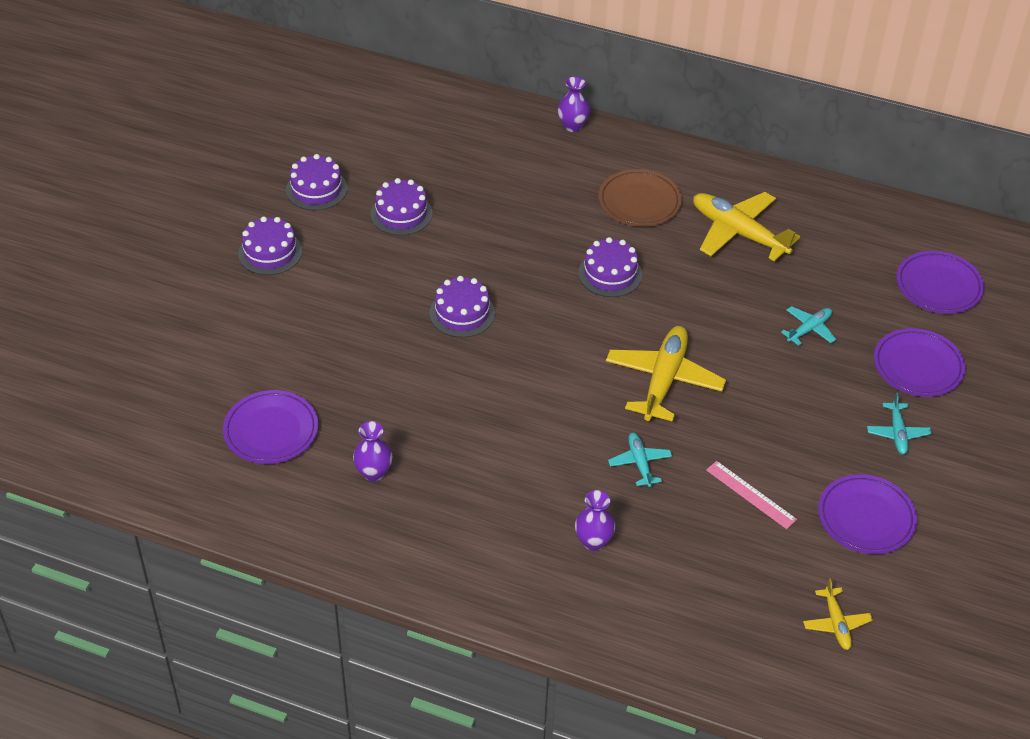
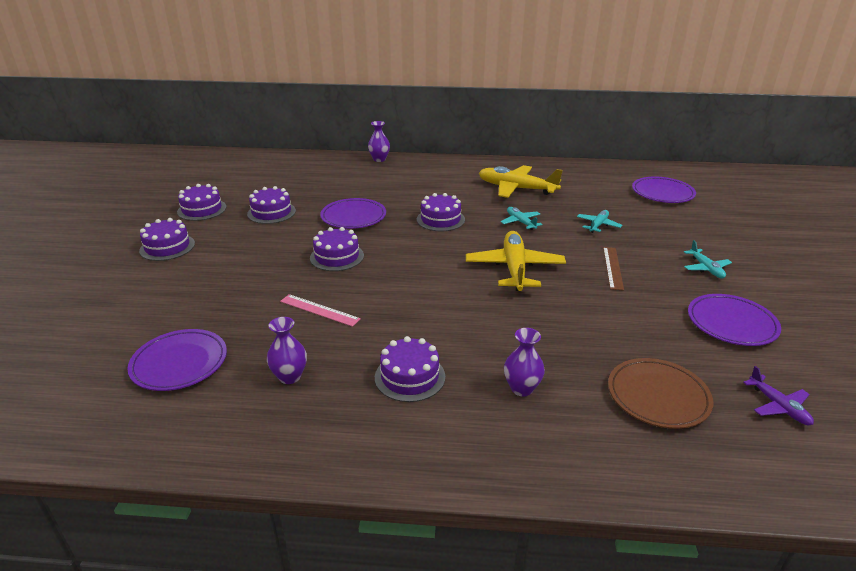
camera: 15 degrees left, 15 degrees down
(489, 501) = (409, 377): none -> purple cake
(639, 202) = (441, 184): brown plate -> brown plate (658, 396)
(639, 463) = (528, 323): turquoise plane -> turquoise plane (520, 222)
(750, 494) = (631, 326): pink ruler -> pink ruler (319, 310)
(783, 406) = (613, 268): none -> brown ruler
(836, 623) = (778, 406): yellow plane -> purple plane
(918, 366) = (686, 231): purple plate -> purple plate (353, 217)

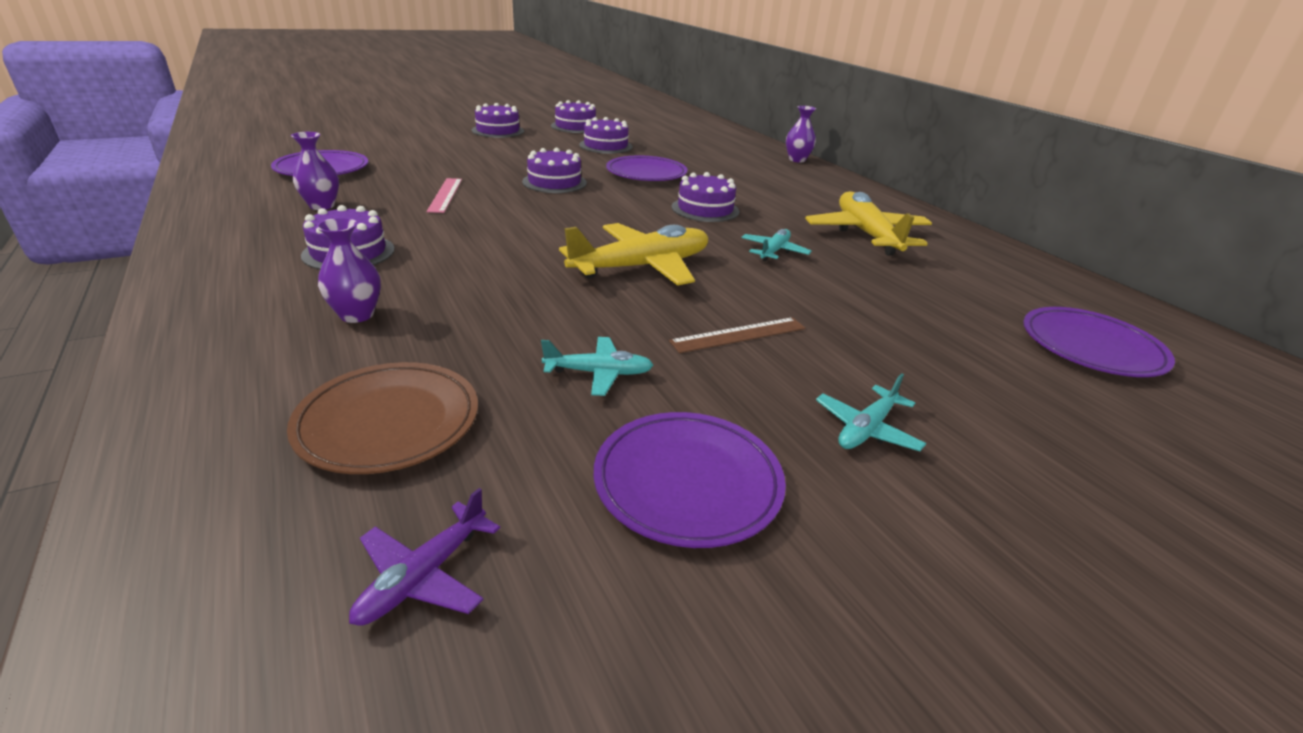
camera: 55 degrees right, 0 degrees up
(598, 225) = (859, 305): turquoise plane -> turquoise plane (599, 373)

